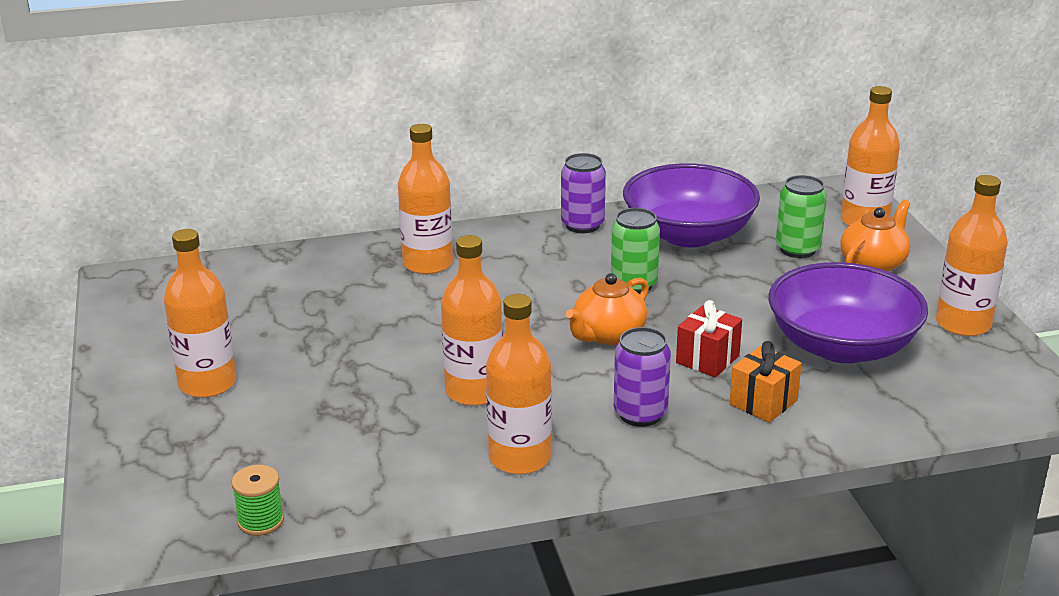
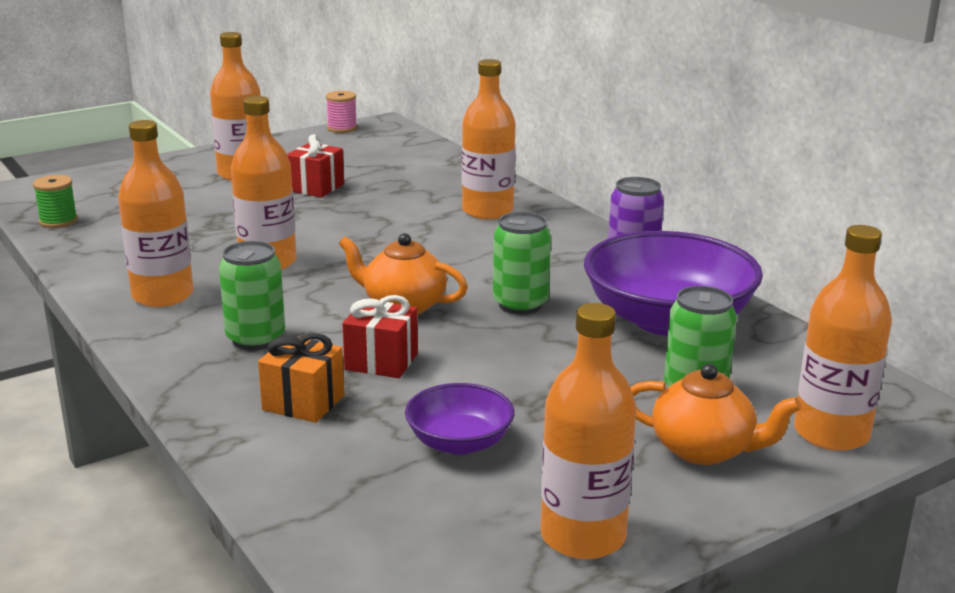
camera: 70 degrees right, 5 degrees down
(110, 304) = (342, 128): none -> pink spool
(291, 342) = (316, 187): none -> red gift
(640, 414) = (255, 339): purple can -> green can
(842, 346) = (459, 442): purple bowl -> purple bowl, size x0.52

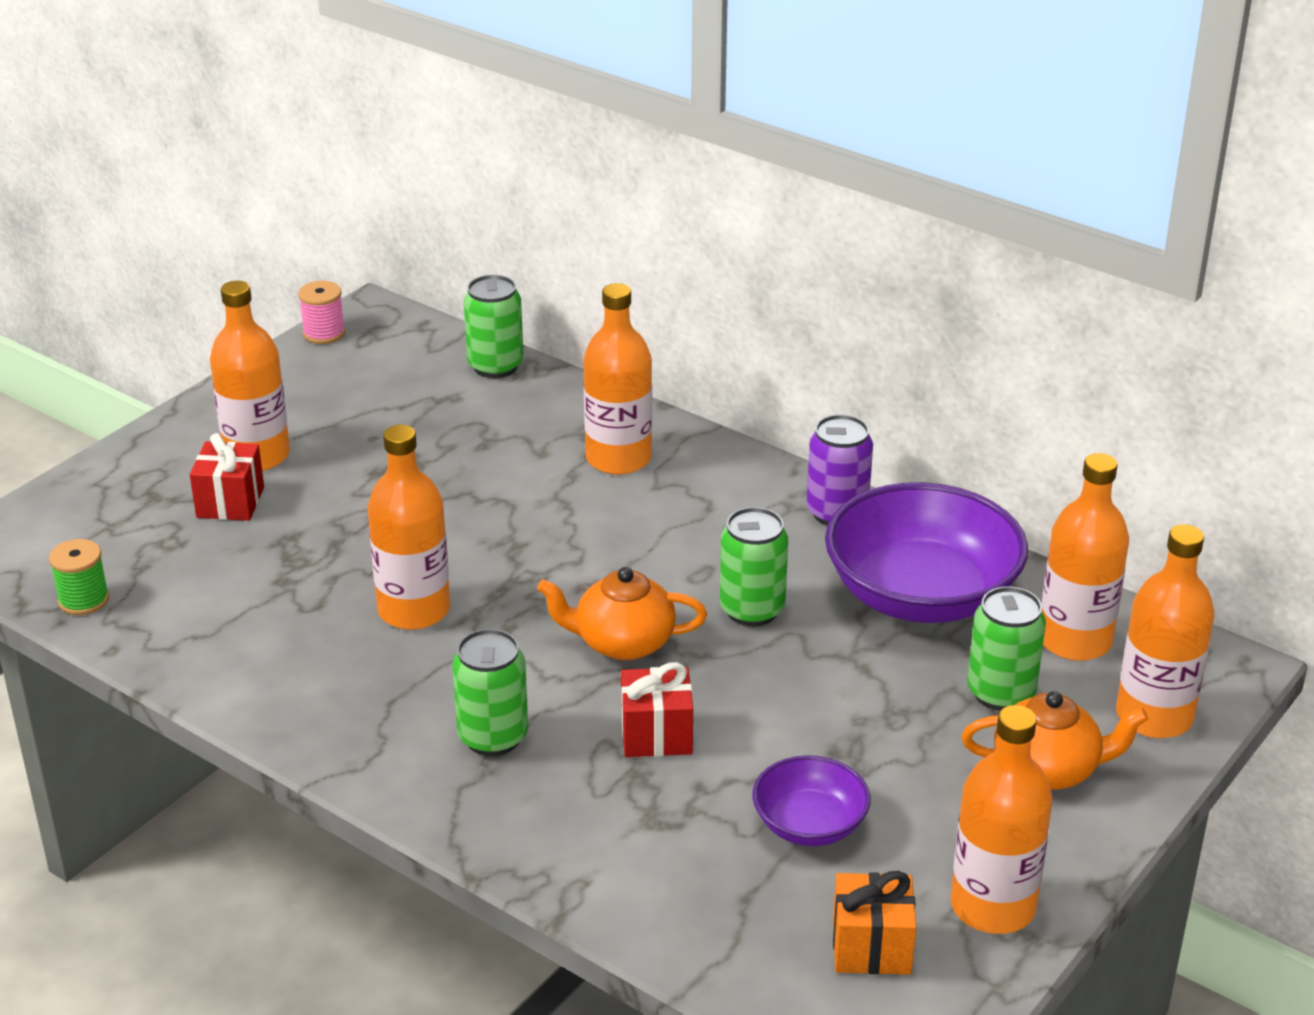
camera: 20 degrees left, 10 degrees up
(163, 295) = (329, 696): orange bottle -> orange bottle (1074, 640)
(303, 402) = (614, 815): orange gift -> orange gift (871, 947)
(316, 187) = (375, 461): red gift -> red gift (230, 502)
(441, 157) = (495, 366): none -> green can

